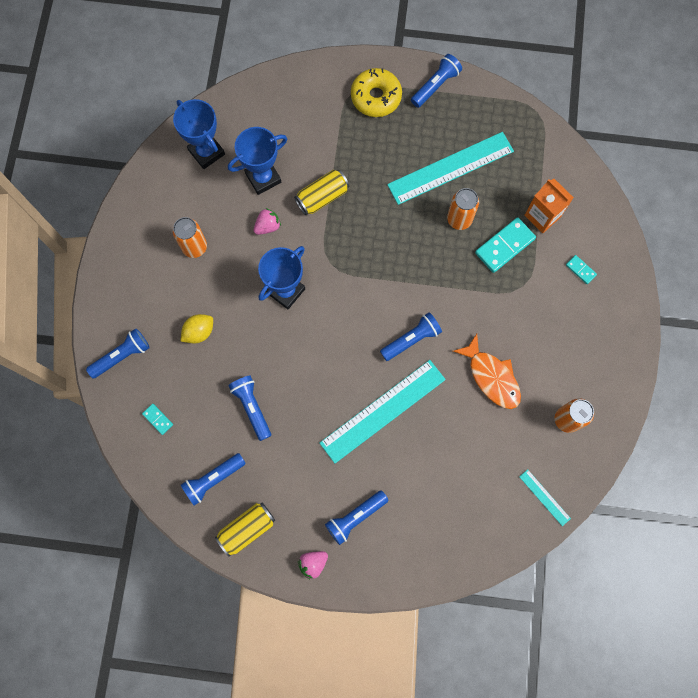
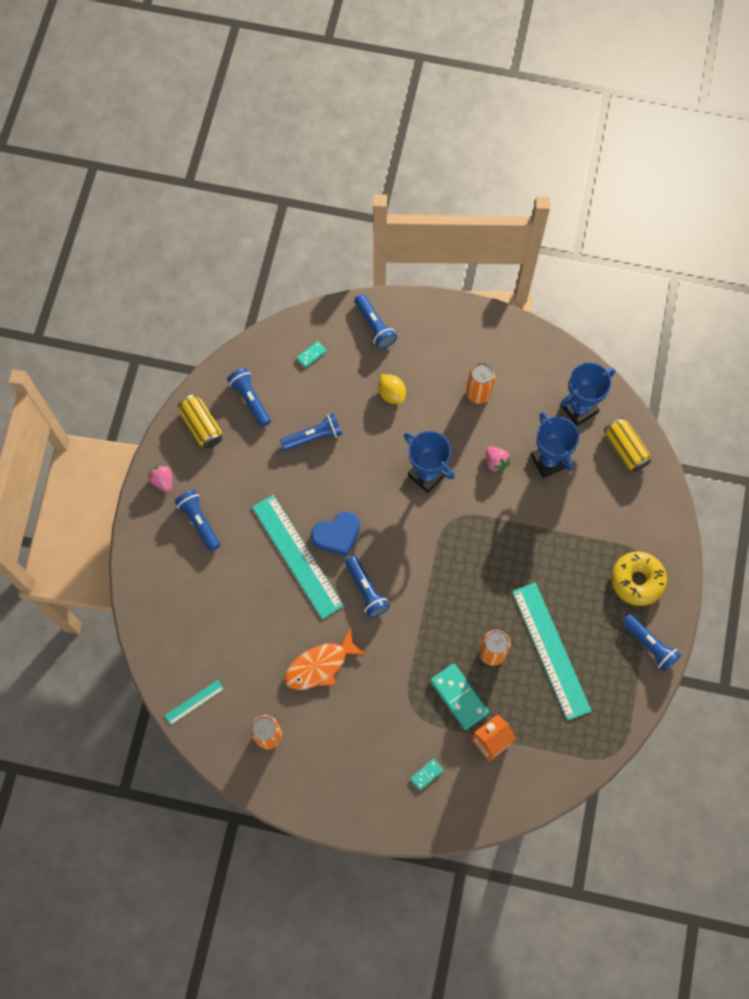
camera: 95 degrees right, 5 degrees down
(322, 197) = (524, 517): yellow can -> yellow can (625, 449)
(357, 373) = (337, 535): none -> blue heart

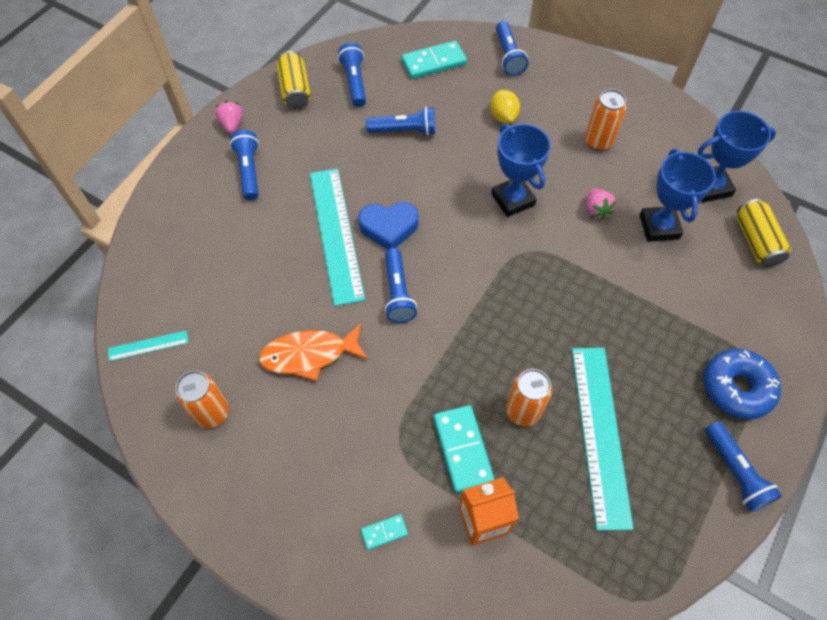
camera: 20 degrees right, 10 degrees down
(311, 355) = (433, 62): turquoise domino -> turquoise domino, size x1.98
(637, 580) = (736, 388): yellow donut -> blue donut

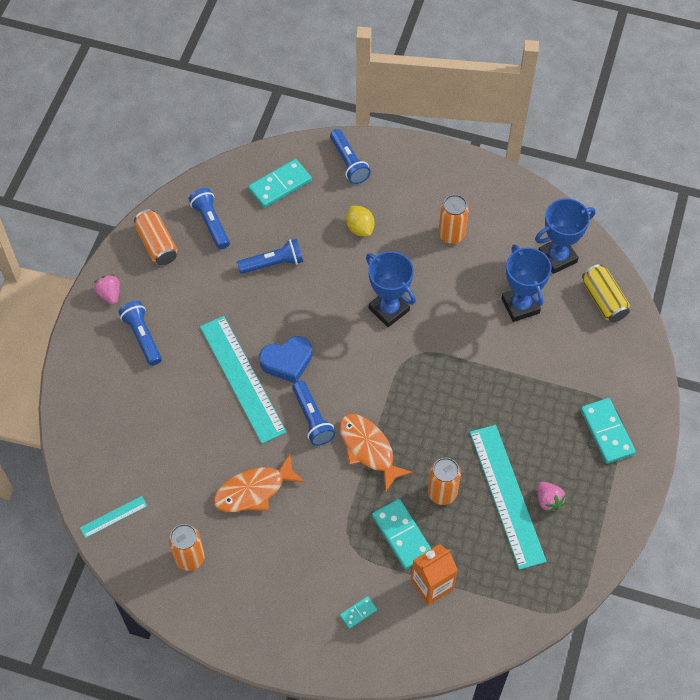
camera: 15 degrees left, 0 degrees up
(295, 90) = (157, 244): yellow can -> orange can
(451, 340) = (368, 449): none -> orange fish
(596, 210) = (464, 302): pink strawberry -> pink strawberry (548, 501)
(735, 472) = (615, 499): blue flashlight -> none
(736, 388) = (606, 432): blue donut -> turquoise domino

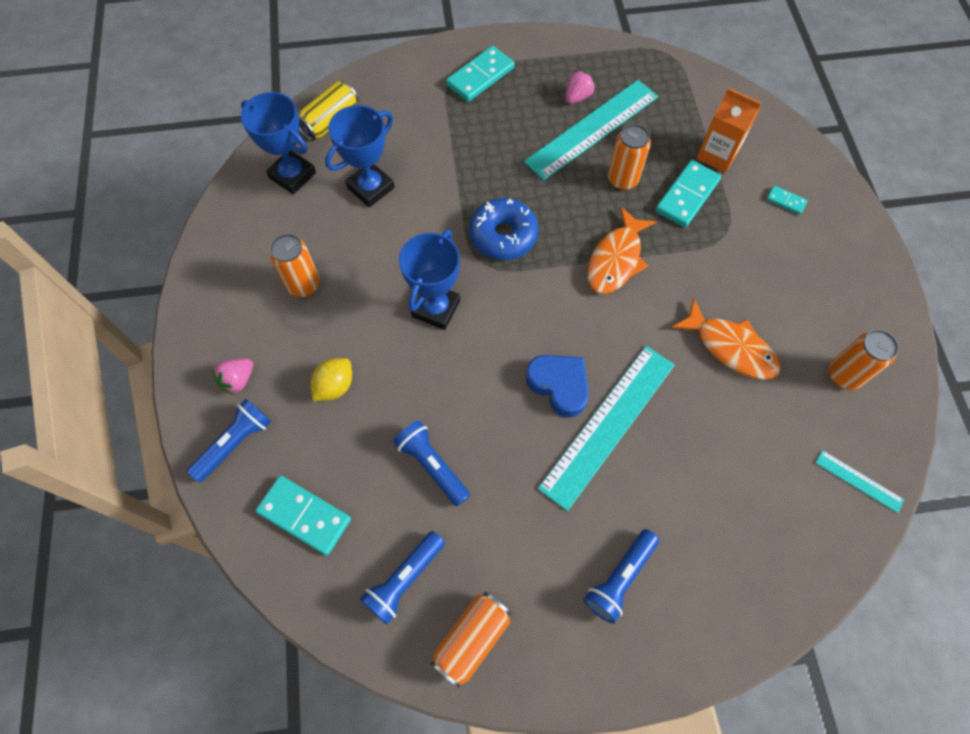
camera: 115 degrees left, 5 degrees up
(109, 294) = (582, 663): pink strawberry -> pink strawberry (238, 380)
(312, 419) = (614, 327): blue flashlight -> none
(430, 379) = (503, 235): none -> blue donut

